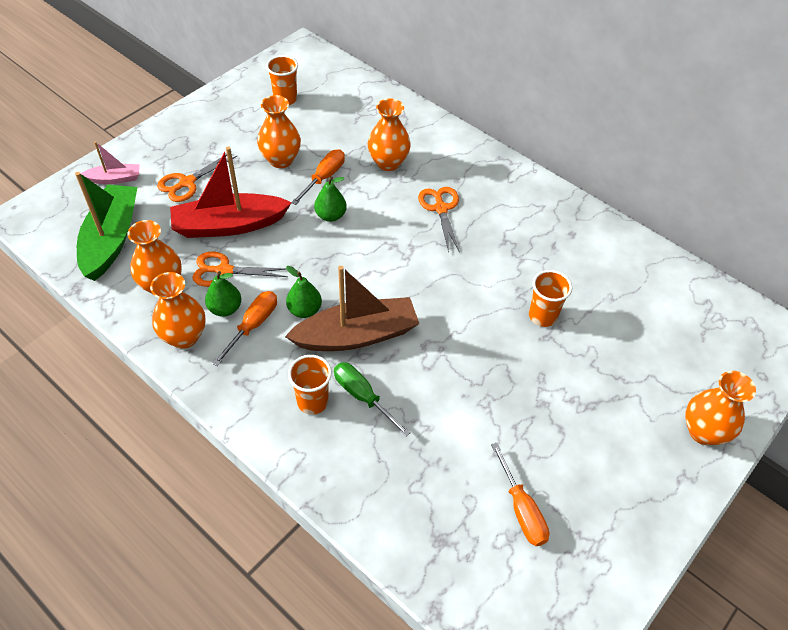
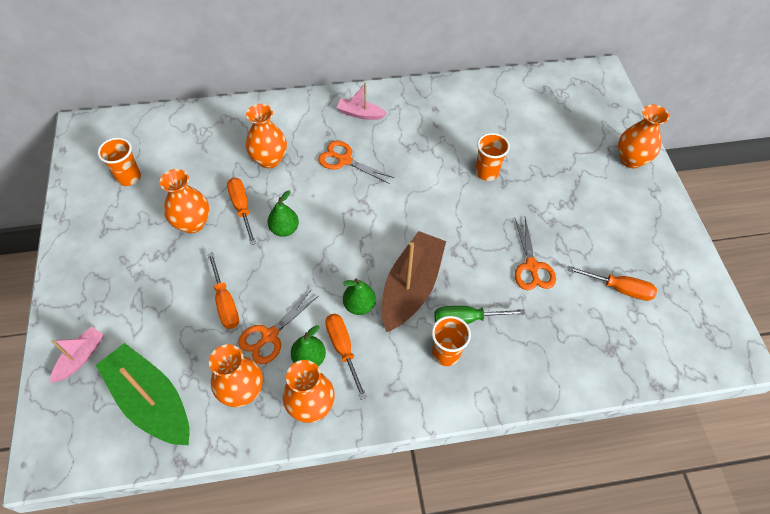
camera: 50 degrees left, 5 degrees up
(187, 183) = (146, 304): orange scissors -> orange scissors (532, 267)
(229, 225) = (225, 302): red boat -> orange screwdriver
(502, 187) = (360, 114): none -> pink boat

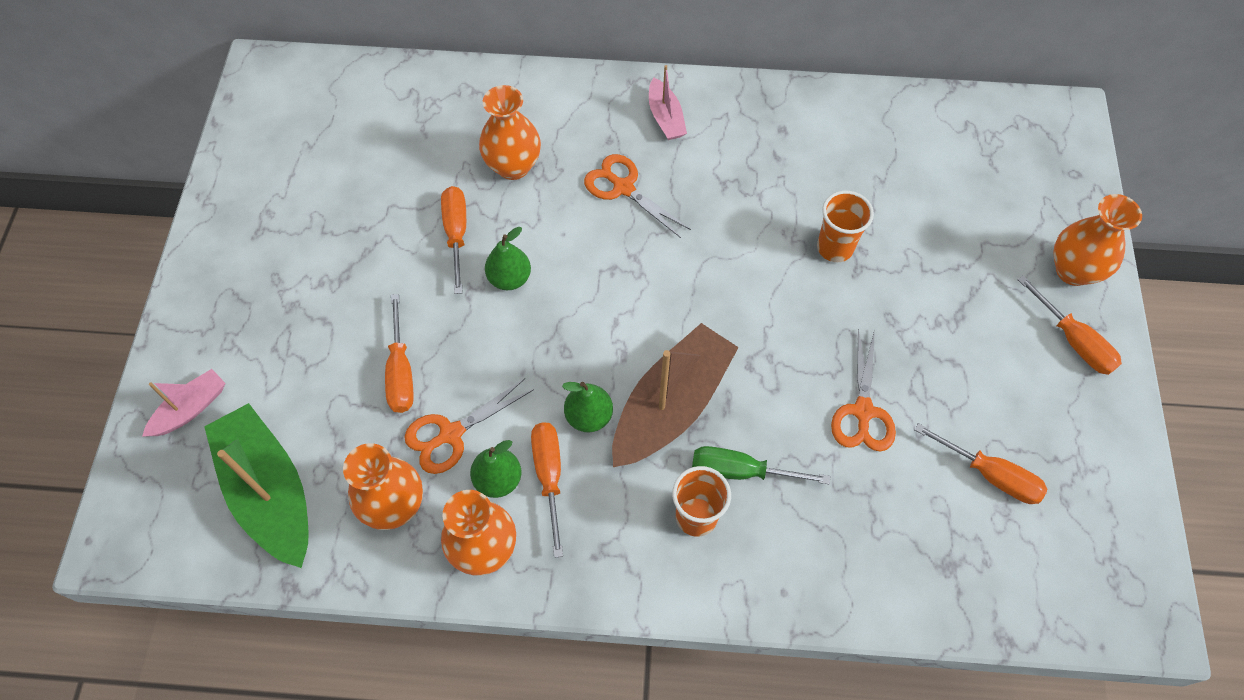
camera: 15 degrees right, 5 degrees up
(129, 177) = (309, 157): orange cup -> none
(192, 223) = (382, 244): orange vase -> none
(360, 114) = (665, 117): pink boat -> pink boat turned 135 degrees counterclockwise
(643, 200) = (1073, 341): none -> orange screwdriver

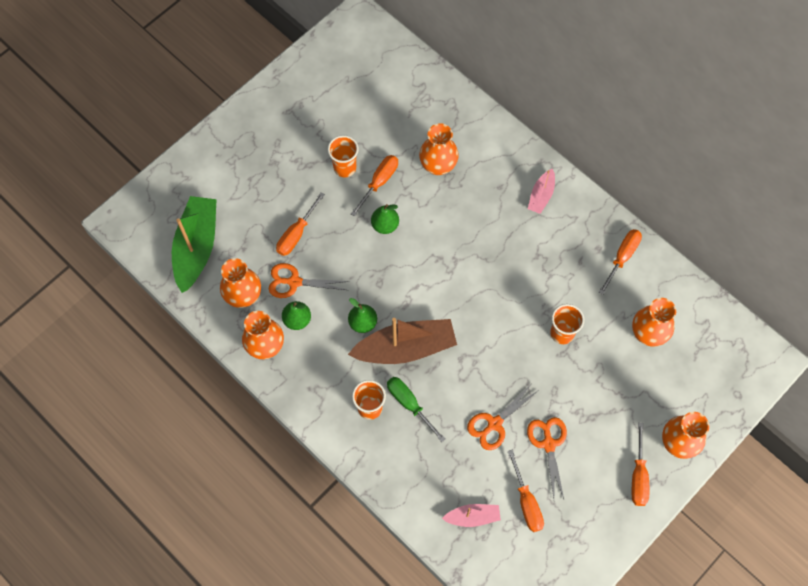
camera: 40 degrees right, 5 degrees up
(190, 409) = (192, 181): pink boat -> pink boat (472, 517)
(395, 247) = (345, 168): none -> orange cup
(549, 476) = (321, 336): orange screwdriver -> orange screwdriver (622, 257)
(623, 187) = (483, 218): orange scissors -> orange scissors (548, 443)
(924, 179) = (648, 333): none -> orange vase

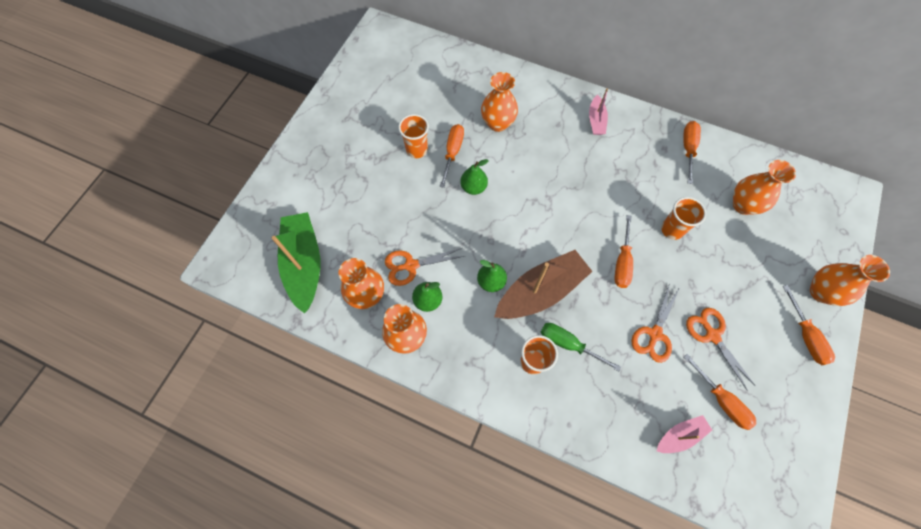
camera: 20 degrees left, 0 degrees up
(296, 234) = (396, 221): orange screwdriver -> orange screwdriver (622, 262)

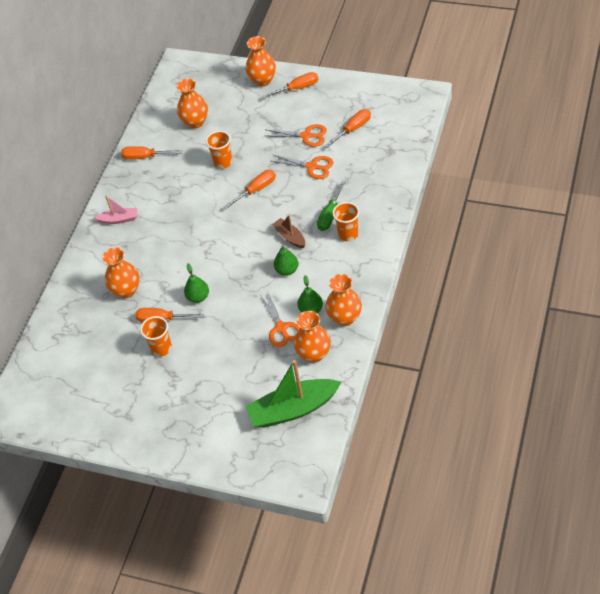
camera: 90 degrees left, 15 degrees down
(541, 291) = (290, 237): brown boat -> brown boat, size x0.51
(622, 262) = (256, 190): orange screwdriver -> orange screwdriver turned 45 degrees counterclockwise
(680, 435) = (382, 149): pink boat -> none
(712, 335) = (306, 136): orange scissors -> orange scissors turned 135 degrees counterclockwise

